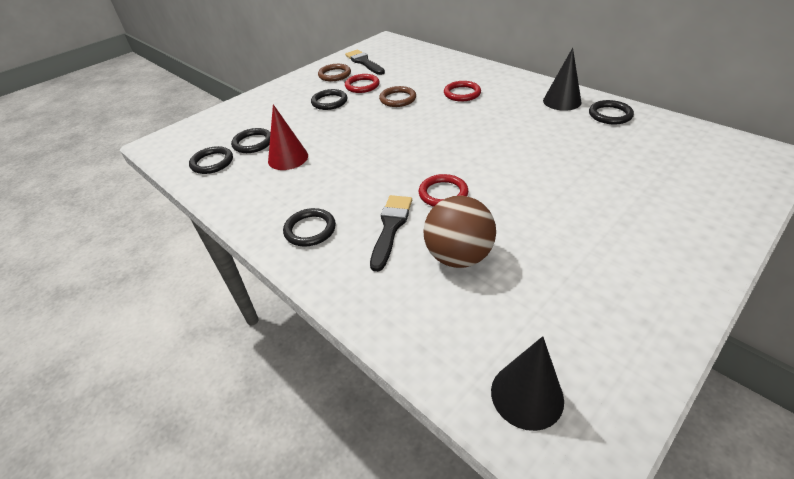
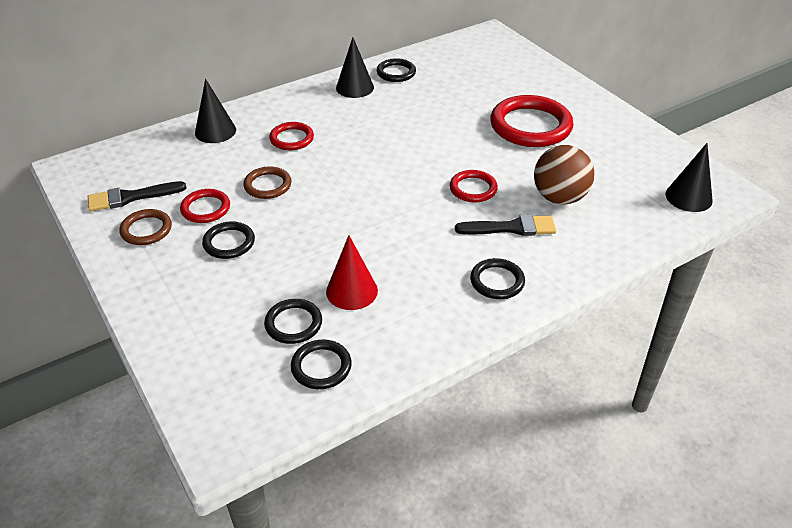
camera: 80 degrees left, 0 degrees up
(391, 227) = (511, 228): black brush -> black brush turned 150 degrees clockwise
(451, 66) = (215, 131): none -> black cone
(588, 216) = (530, 126): none -> red ring

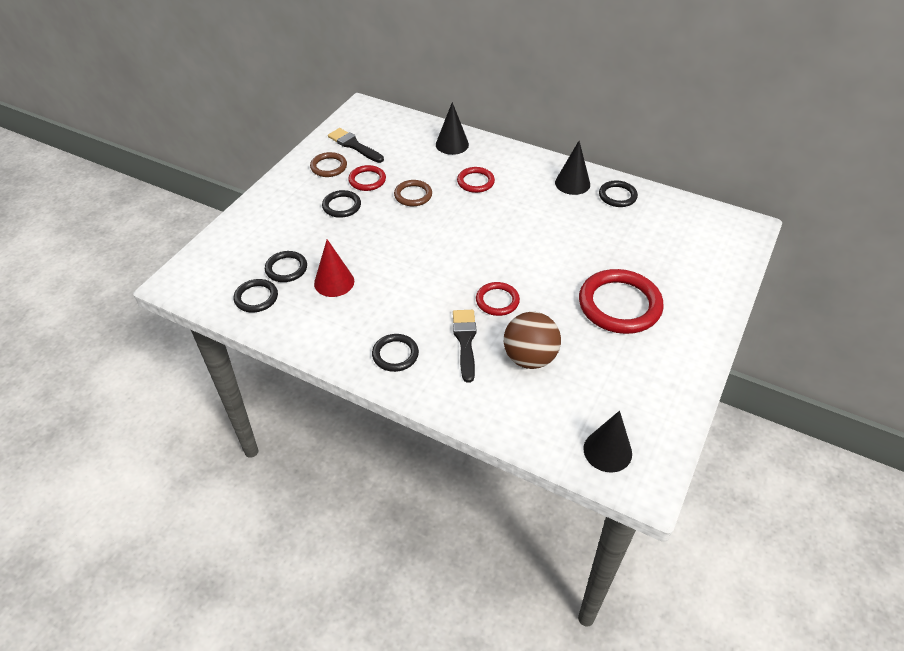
camera: 60 degrees right, 5 degrees up
(511, 228) = (465, 341): black brush -> black brush turned 150 degrees counterclockwise

